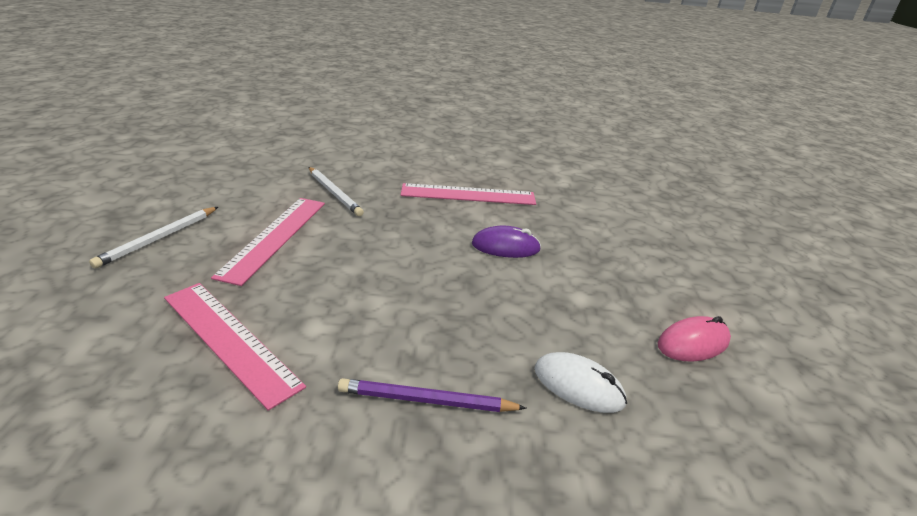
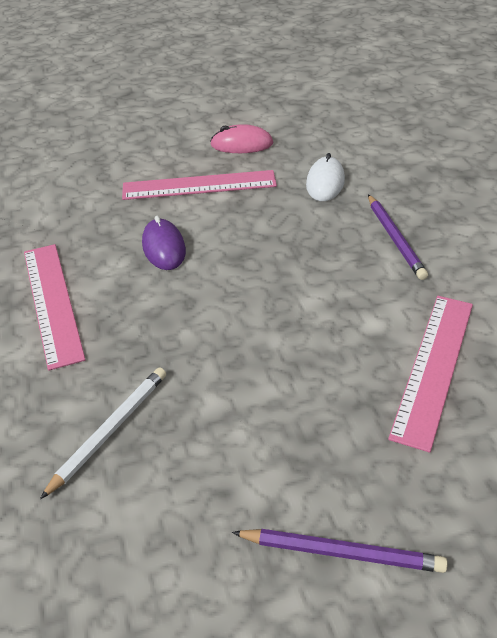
camera: 105 degrees left, 10 degrees up
(159, 238) = (341, 553): white pencil -> purple pencil
(274, 237) = (259, 431): pink ruler -> pink ruler (199, 185)
(693, 343) = (242, 144): pink mouse -> pink mouse turned 45 degrees counterclockwise

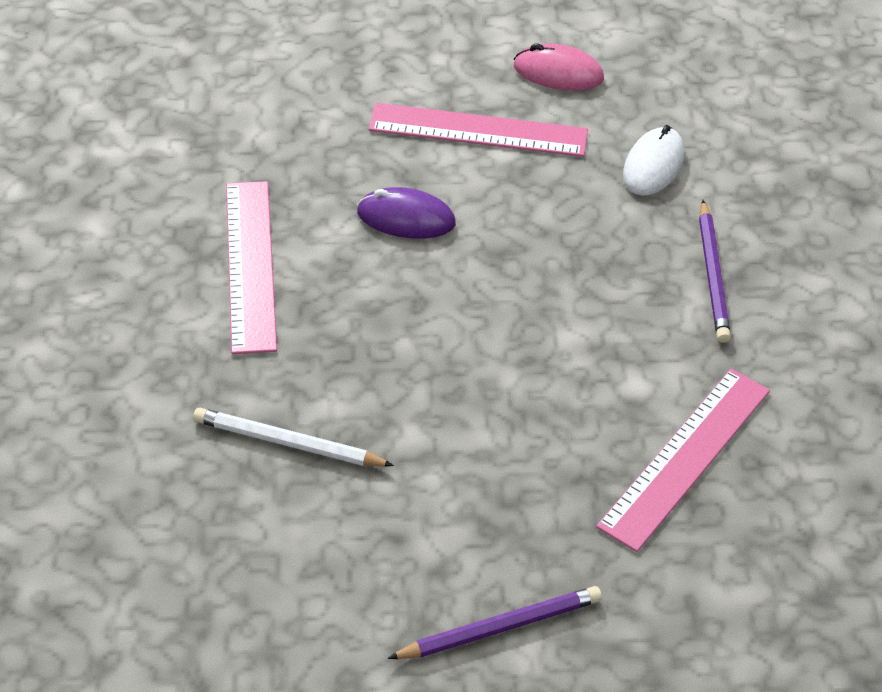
camera: 10 degrees right, 5 degrees up
(110, 431) = (288, 443): white pencil -> white pencil turned 120 degrees counterclockwise
(163, 247) = (406, 218): purple mouse -> purple mouse turned 75 degrees counterclockwise
(341, 553) = (500, 628): purple pencil -> purple pencil turned 45 degrees counterclockwise

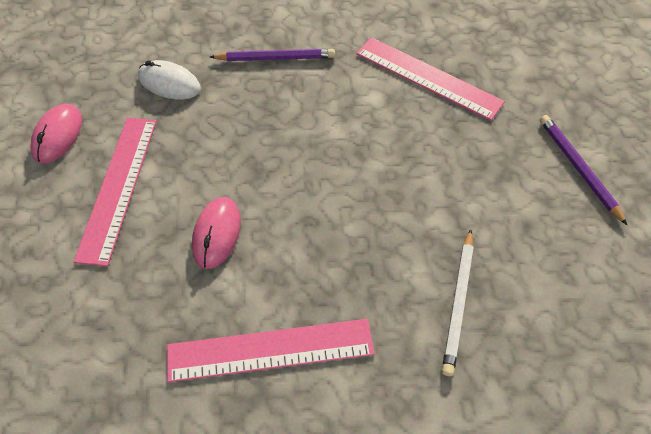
camera: 90 degrees left, 10 degrees up
(406, 218) = (217, 234): purple mouse -> pink mouse

